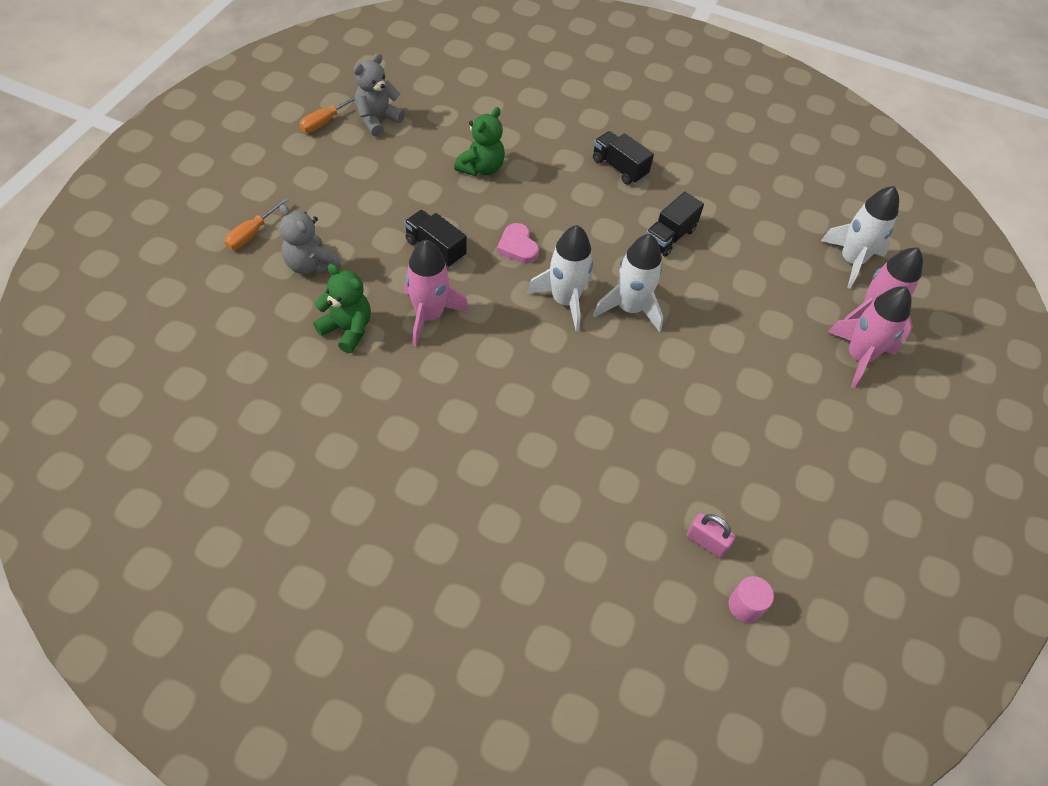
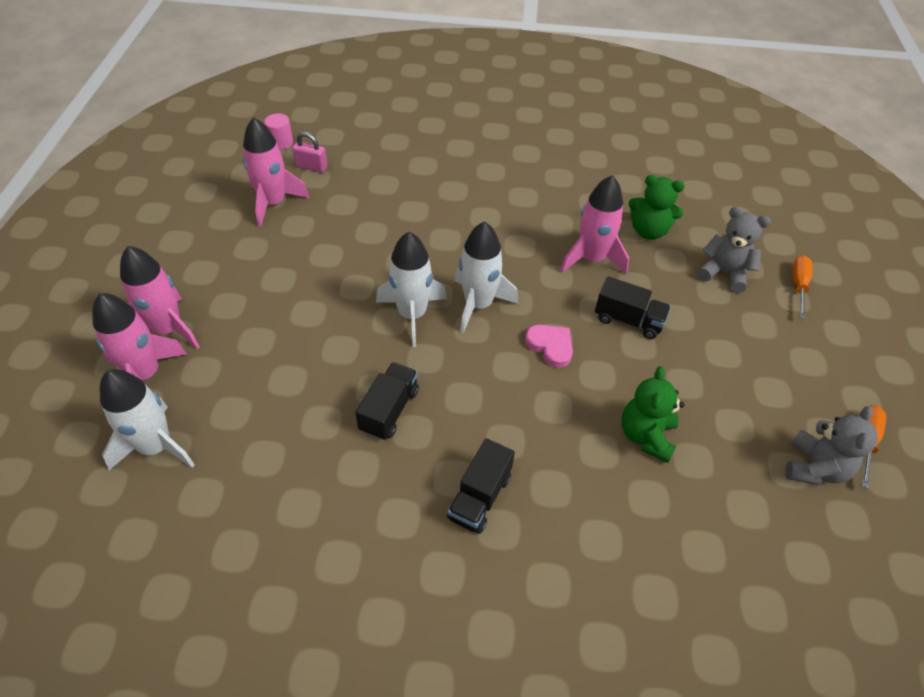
camera: 165 degrees right, 5 degrees down
(619, 168) = (479, 497): black truck -> black truck turned 90 degrees clockwise
(757, 490) = (273, 203): none -> pink rocket

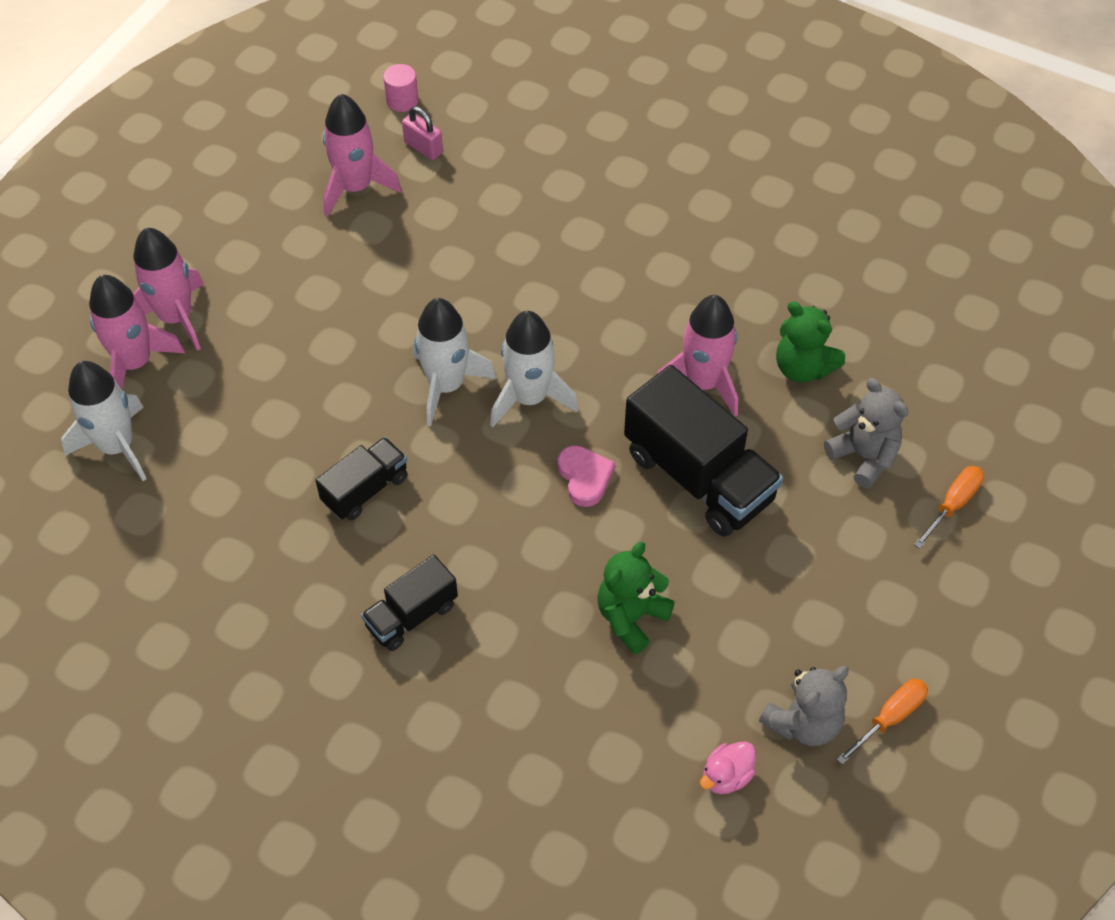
camera: 25 degrees right, 5 degrees up
(628, 320) = (698, 476): black truck -> black truck, size x1.80
(792, 532) = (726, 776): none -> pink duck

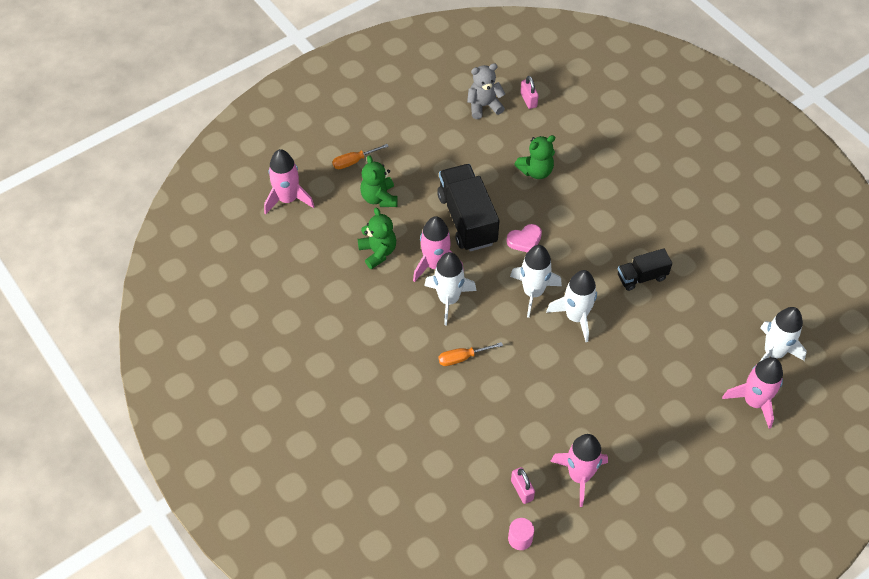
camera: 155 degrees left, 0 degrees up
(176, 317) = (722, 423): pink rocket -> pink rocket (288, 199)
(411, 615) = (640, 209): black truck -> none
(584, 477) = (525, 240): pink heart -> pink heart turned 120 degrees counterclockwise
(651, 339) = (449, 299): none -> white rocket
(726, 776) = (528, 100): pink duck -> pink padlock
(863, 456) = (379, 198): grey teddy bear -> green teddy bear
(890, 717) = (446, 95): orange screwdriver -> orange screwdriver (462, 358)

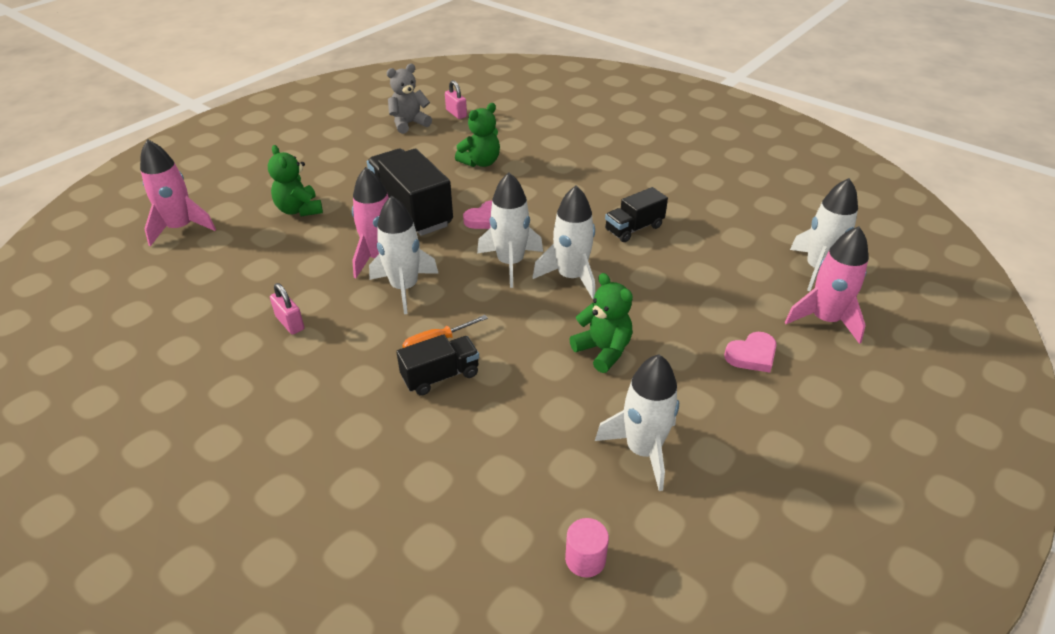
camera: 15 degrees left, 15 degrees down
(353, 161) = (264, 185): orange screwdriver -> none
(378, 252) = (303, 258): green teddy bear -> green teddy bear (603, 350)
(460, 386) = (440, 376): none -> black truck
(522, 490) = (566, 488): pink padlock -> pink padlock (290, 323)
(579, 476) = (643, 450): pink rocket -> white rocket
(684, 420) = (752, 355): none -> pink heart

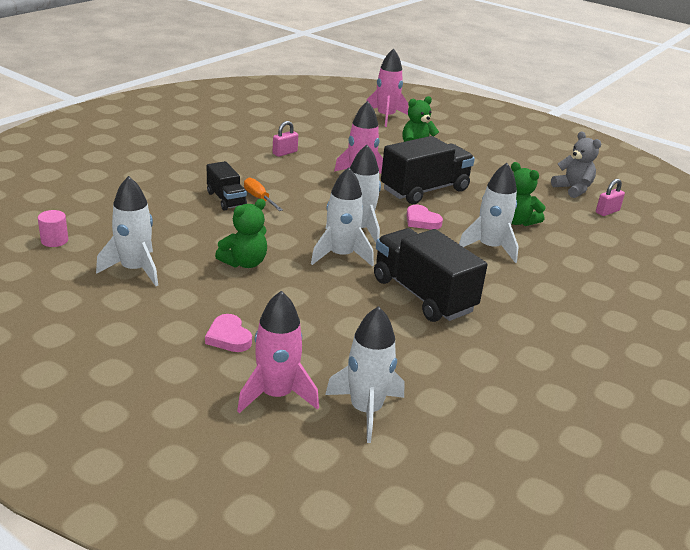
camera: 85 degrees right, 10 degrees down
(404, 288) = (323, 188): white rocket -> white rocket (490, 247)
(634, 228) = (423, 295): black truck -> black truck, size x1.80

